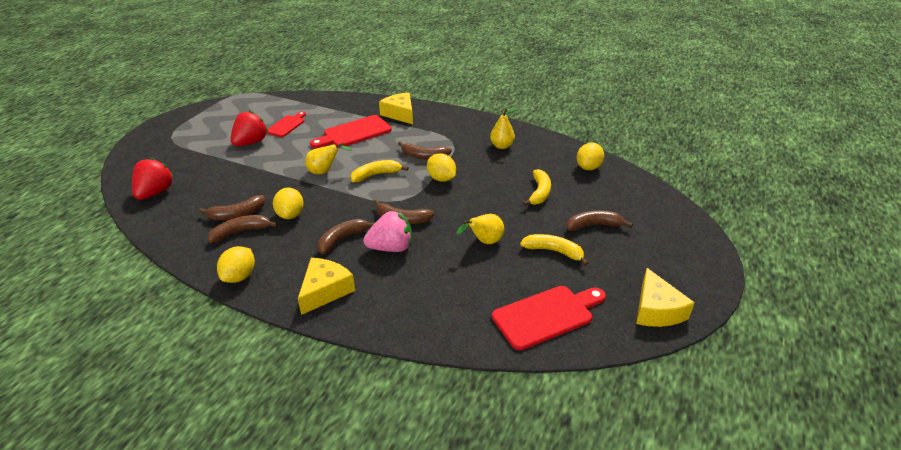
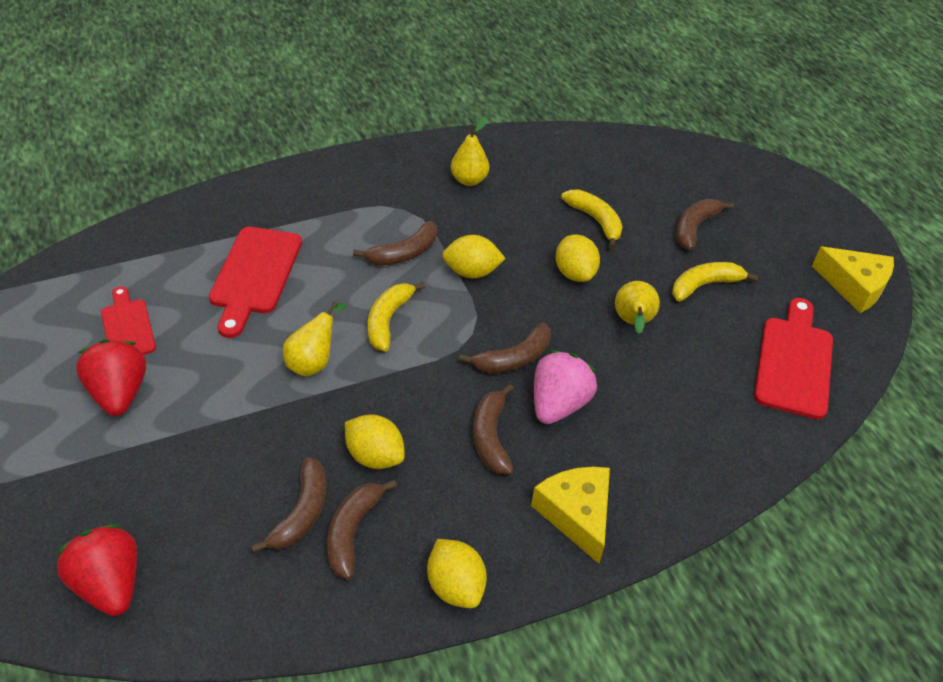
camera: 50 degrees left, 10 degrees up
(400, 114) = (270, 206): yellow cheese -> none
(588, 167) = (594, 155): yellow lemon -> yellow lemon (574, 273)

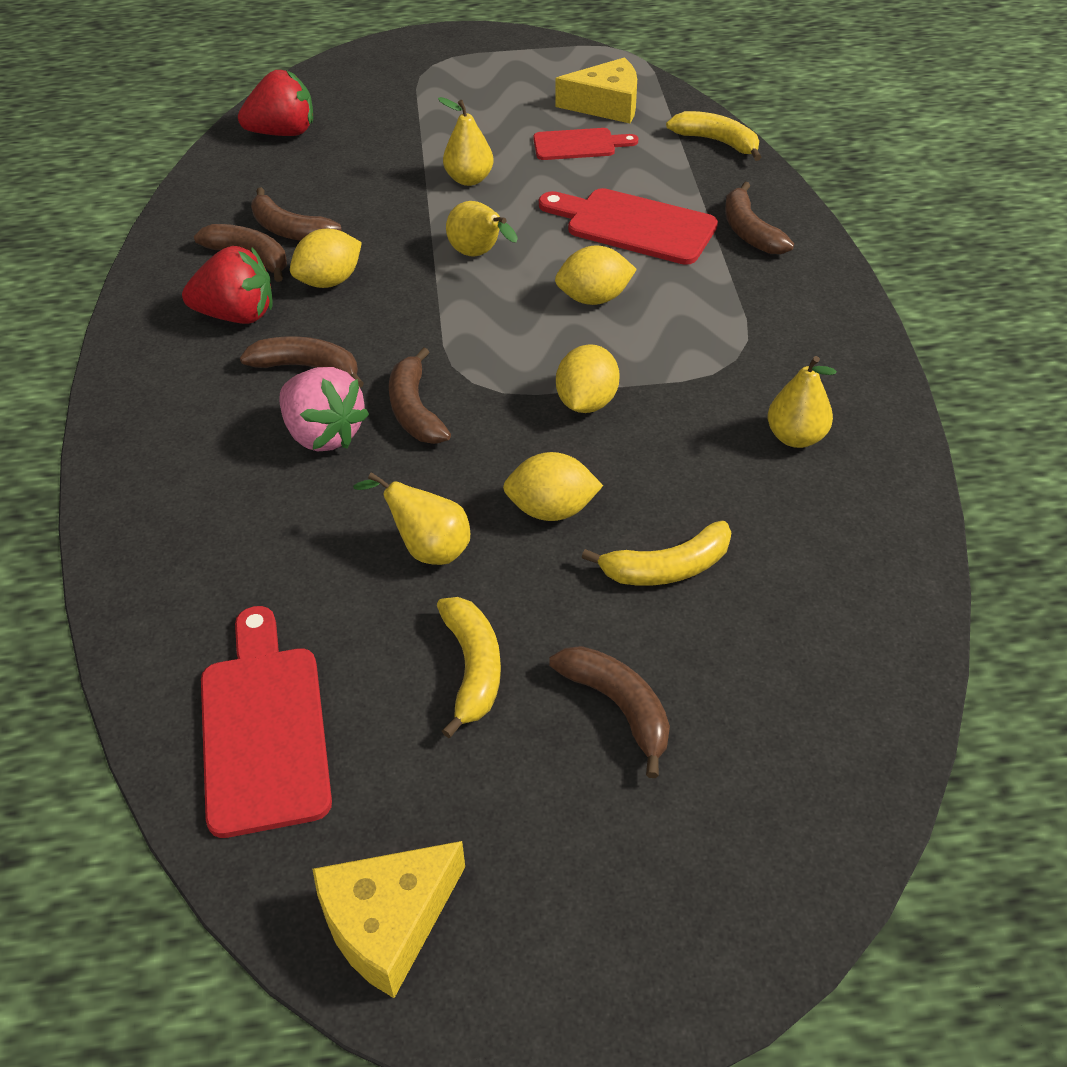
camera: 110 degrees right, 0 degrees up
(119, 393) = (490, 139): red strawberry -> red strawberry (237, 315)
(194, 394) = (469, 179): none -> yellow pear
(388, 320) = (522, 316): yellow banana -> yellow banana (717, 142)
(404, 253) = (642, 346): brown banana -> brown banana (750, 231)
(455, 586) = (149, 311): yellow lemon -> yellow lemon (594, 298)
(576, 514) = (168, 412): yellow cheese -> yellow cheese (606, 105)
(794, 362) = (264, 729): red cutting board -> red cutting board turned 135 degrees counterclockwise

